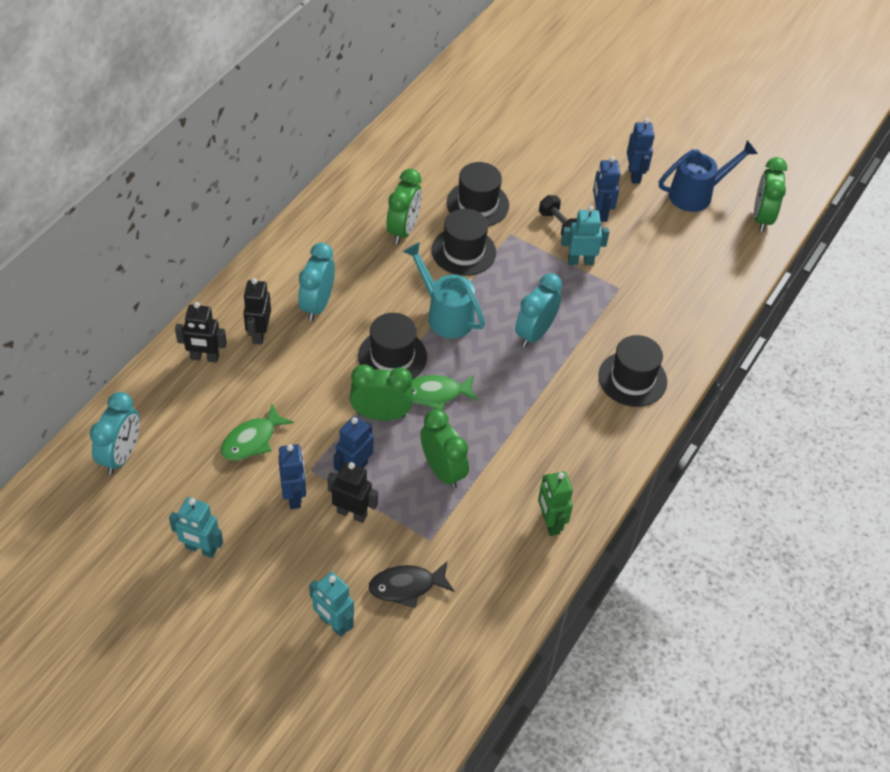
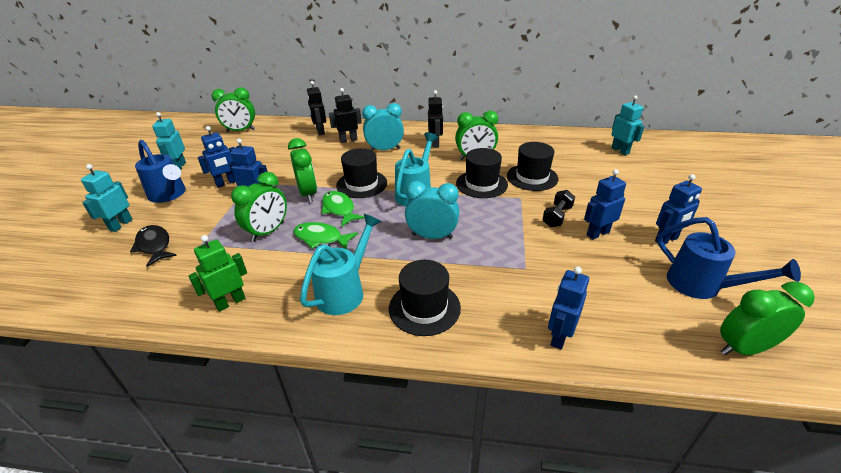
camera: 70 degrees right, 15 degrees down
(121, 455) = (240, 131): turquoise clock -> green clock
(252, 440) = (266, 159): green fish -> green fish (321, 238)
(283, 566) = (169, 195): none -> blue watering can
(352, 513) = (218, 206): black robot -> black robot (435, 143)
(580, 261) = (531, 238): turquoise robot -> turquoise robot (620, 150)
(581, 429) = (344, 291): none -> turquoise watering can
(705, 309) = (559, 337): none -> blue robot

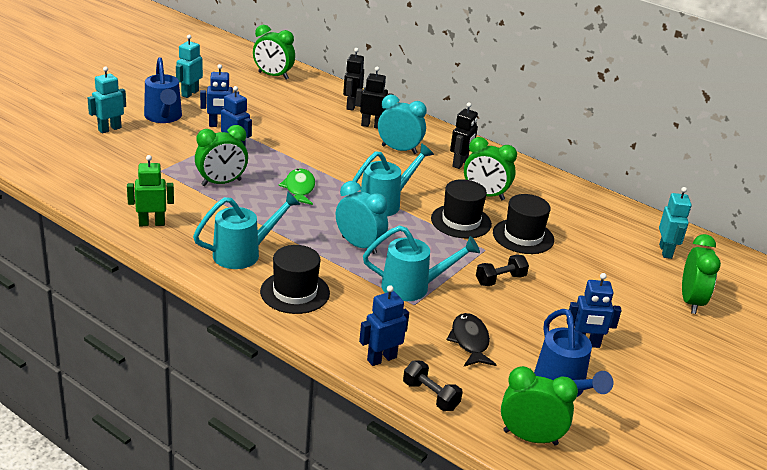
camera: 25 degrees right, 5 degrees down
(154, 246) = (124, 157): black fish -> black fish (470, 341)
(308, 194) = (283, 164): green clock -> green clock (691, 301)
(321, 238) = (261, 206): green fish -> none
(361, 184) = (341, 174): black hat -> none
(508, 253) = (412, 287): none -> turquoise watering can
(597, 233) = (521, 309): blue robot -> none
(635, 353) = (430, 396): none -> black dumbbell

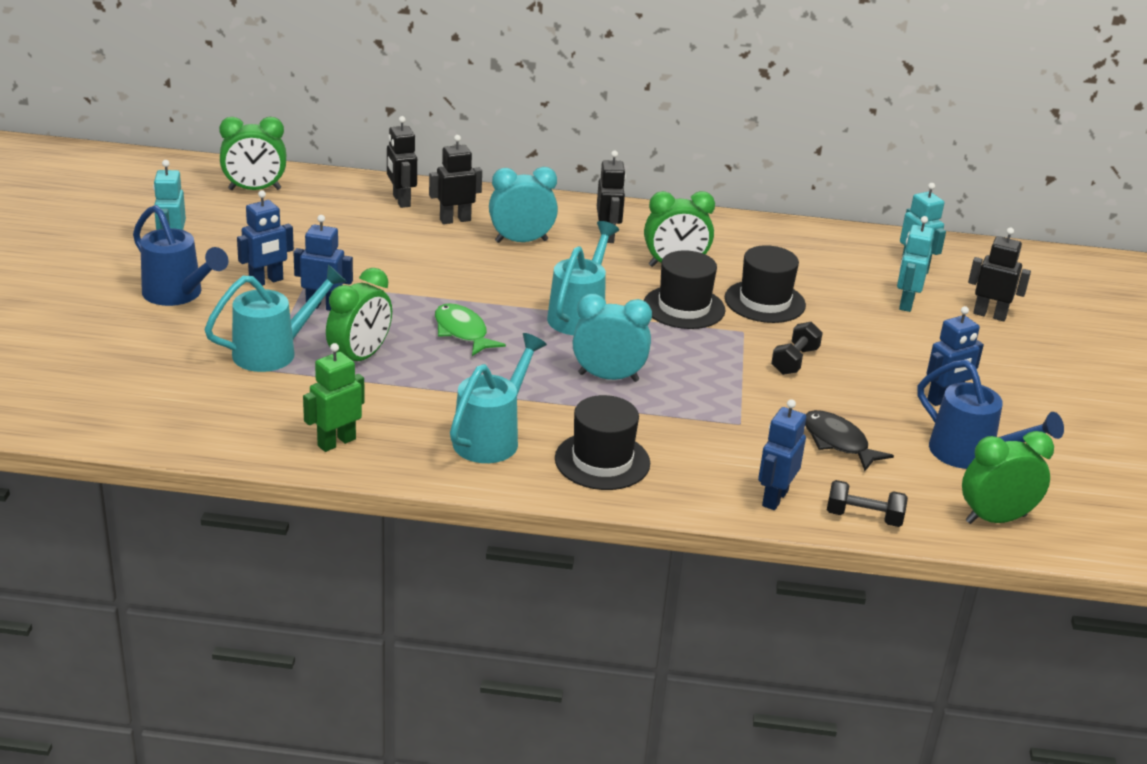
camera: 30 degrees left, 0 degrees up
(109, 129) = (123, 335): turquoise robot -> turquoise robot (906, 303)
(412, 287) = (717, 404): turquoise watering can -> turquoise watering can (273, 352)
(691, 301) = (989, 315): green clock -> black robot

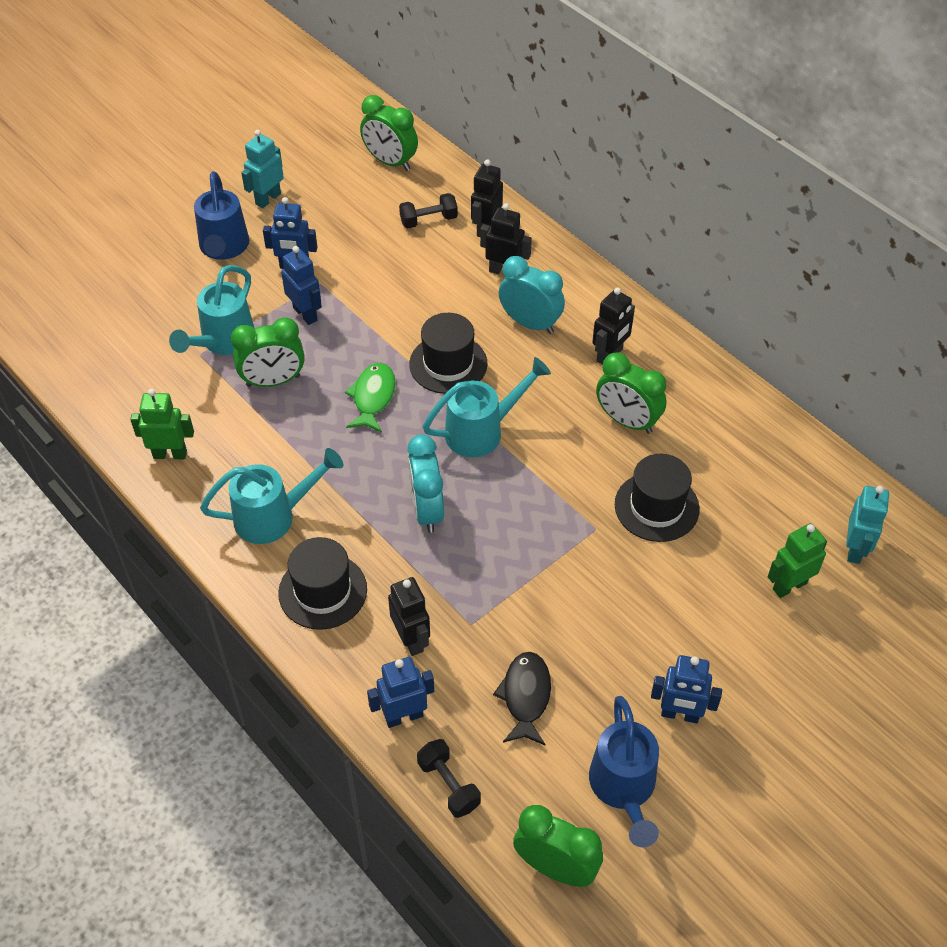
camera: 45 degrees right, 20 degrees up
(273, 352) = (224, 341): turquoise watering can -> turquoise watering can turned 105 degrees clockwise
(608, 377) = (426, 510): turquoise clock -> turquoise clock turned 150 degrees counterclockwise
(684, 307) = (577, 472): black hat -> black hat (448, 364)
(794, 361) = (599, 588): black dumbbell -> black dumbbell (428, 220)
(906, 303) = (789, 586): turquoise robot -> green robot
(989, 315) = (857, 649): black robot -> black robot (411, 639)

